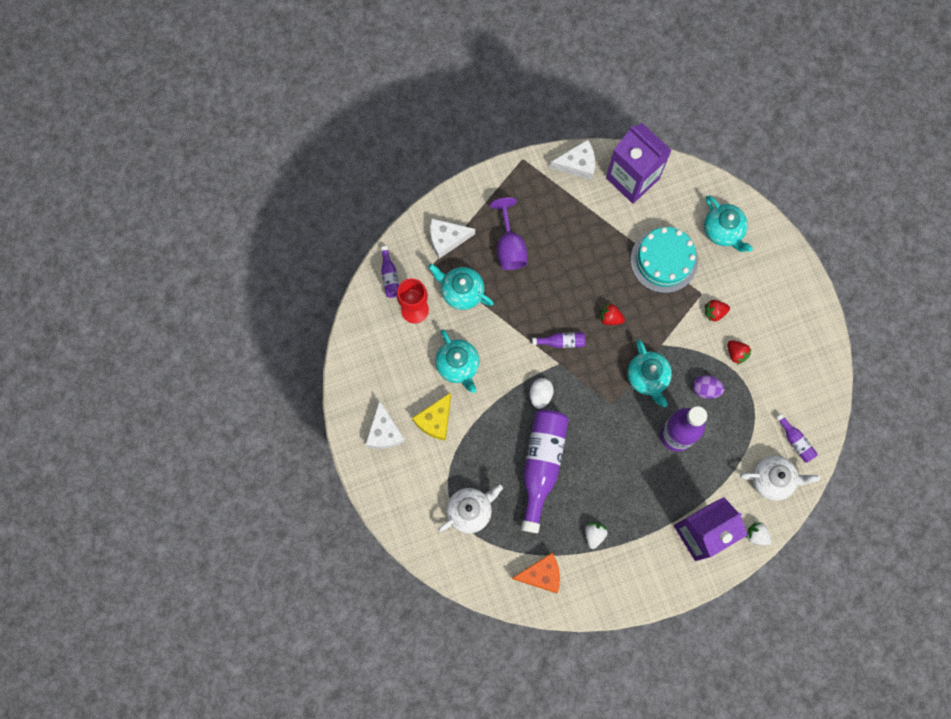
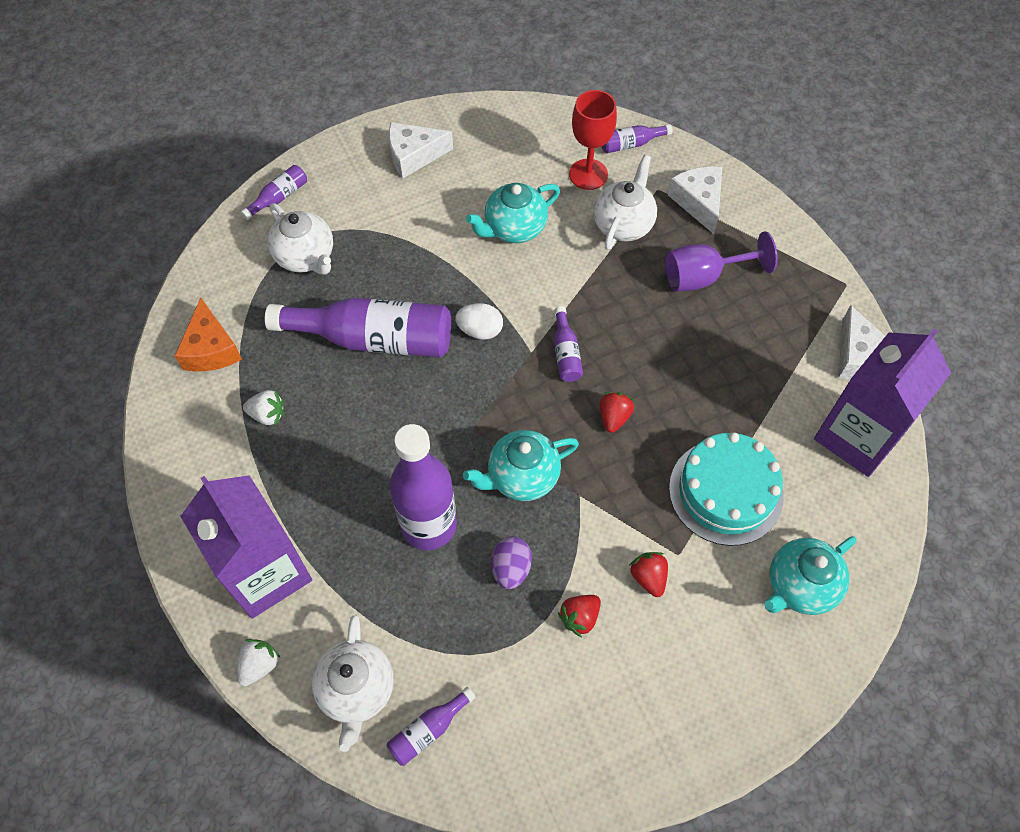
camera: 85 degrees right, 15 degrees down
(414, 531) = (279, 197): none -> purple bottle
(435, 420) = (433, 209): yellow cheese -> none
(461, 292) = (623, 224): turquoise teapot -> white teapot

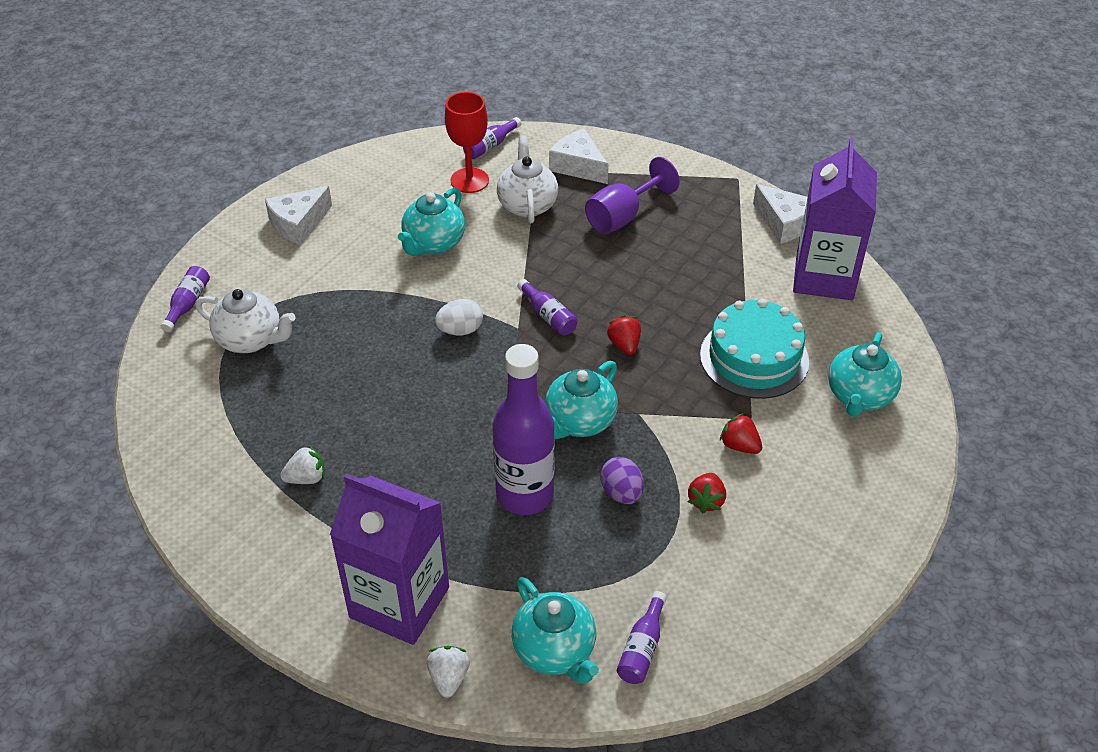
camera: 30 degrees left, 15 degrees down
(211, 349) = (208, 450): orange cheese -> none
(357, 690) = (555, 651): white teapot -> turquoise teapot
(373, 339) = (365, 376): purple bottle -> none

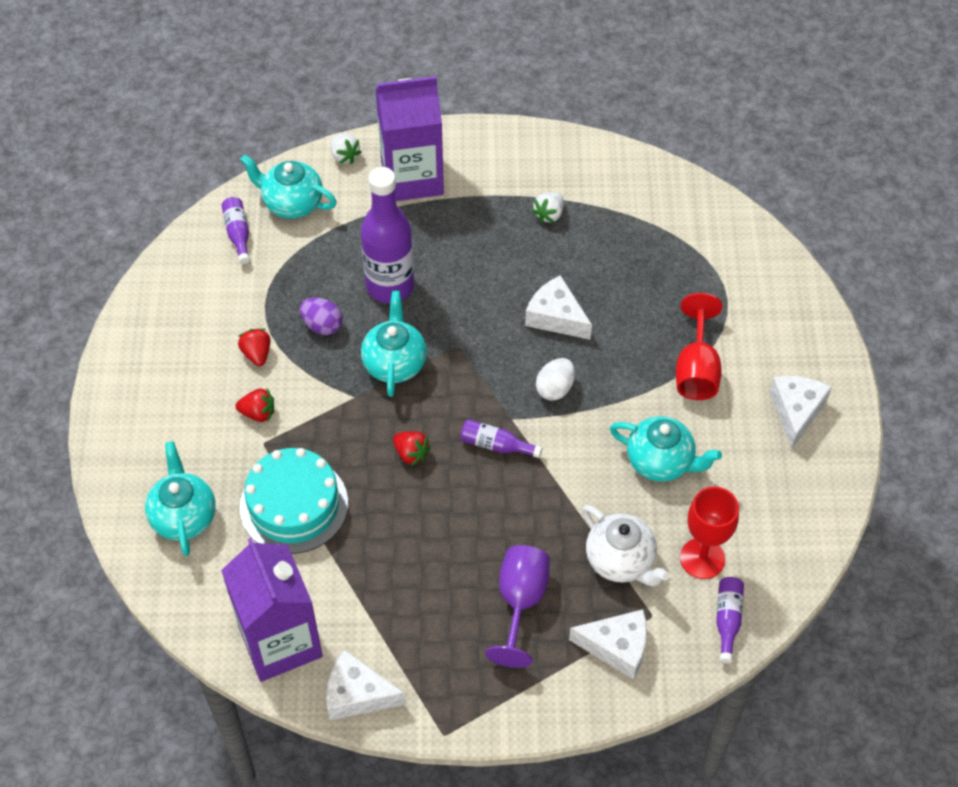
camera: 145 degrees right, 10 degrees up
(188, 304) = (787, 286): purple bottle -> none
(251, 340) = (704, 286): white teapot -> none
(334, 285) = (696, 369): none -> red goblet
(400, 383) = (556, 317): none -> white cheese
(433, 243) = (661, 462): turquoise teapot -> turquoise teapot turned 120 degrees clockwise

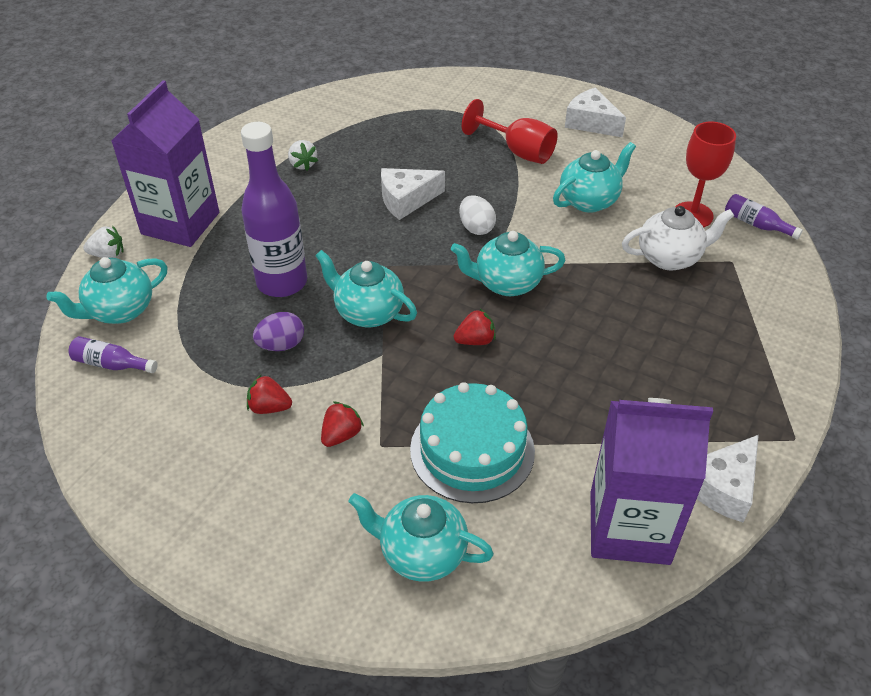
camera: 60 degrees left, 10 degrees down
(496, 445) = (506, 283): purple bottle -> turquoise teapot
(520, 602) = (678, 332): purple goblet -> none
(617, 647) = (752, 292): white cheese -> none

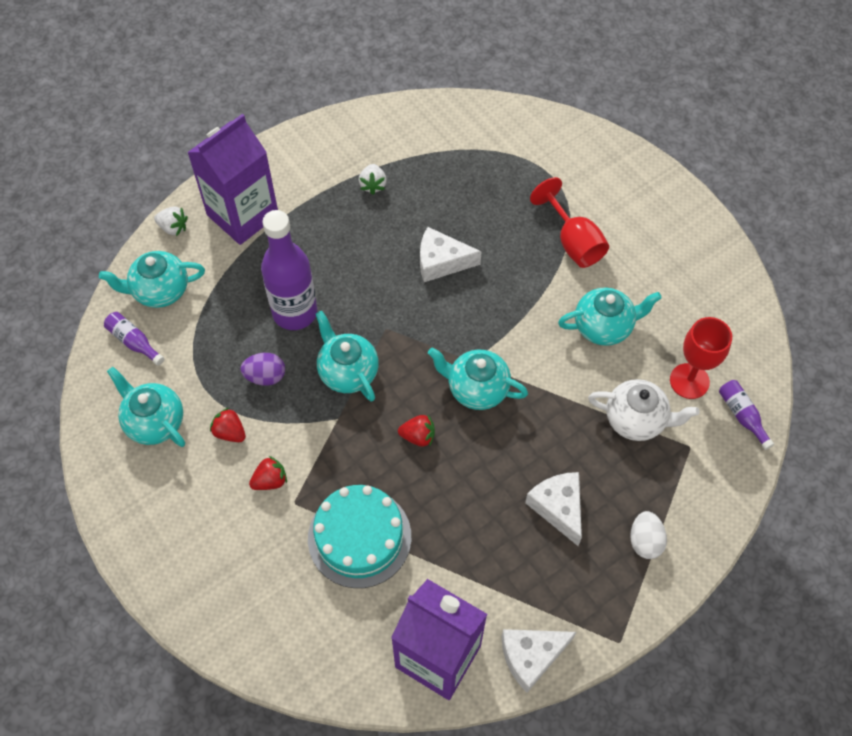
camera: 25 degrees right, 15 degrees up
(421, 553) = (277, 606): turquoise teapot -> turquoise teapot (154, 422)
(476, 228) = (484, 318): white egg -> white egg (645, 541)
(591, 123) = (664, 232): white cheese -> white cheese (558, 507)

